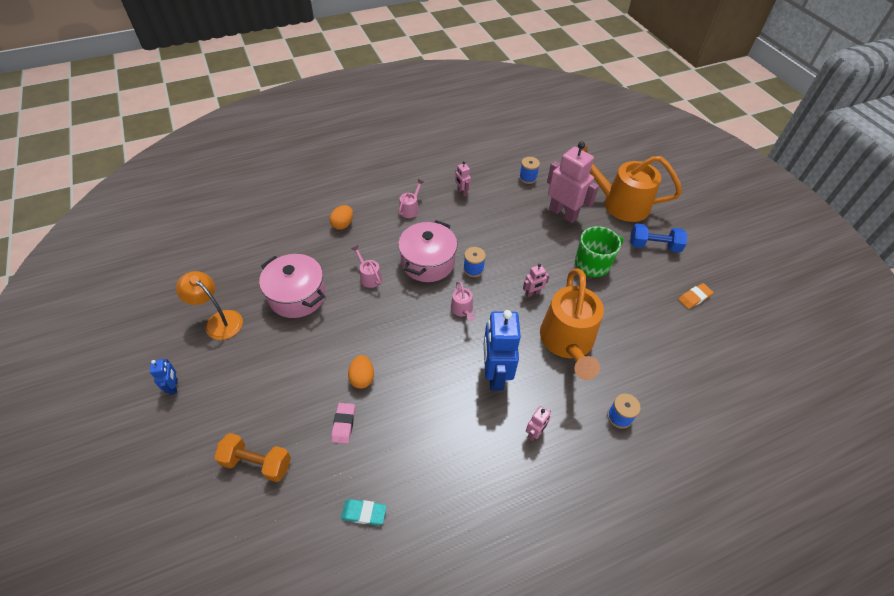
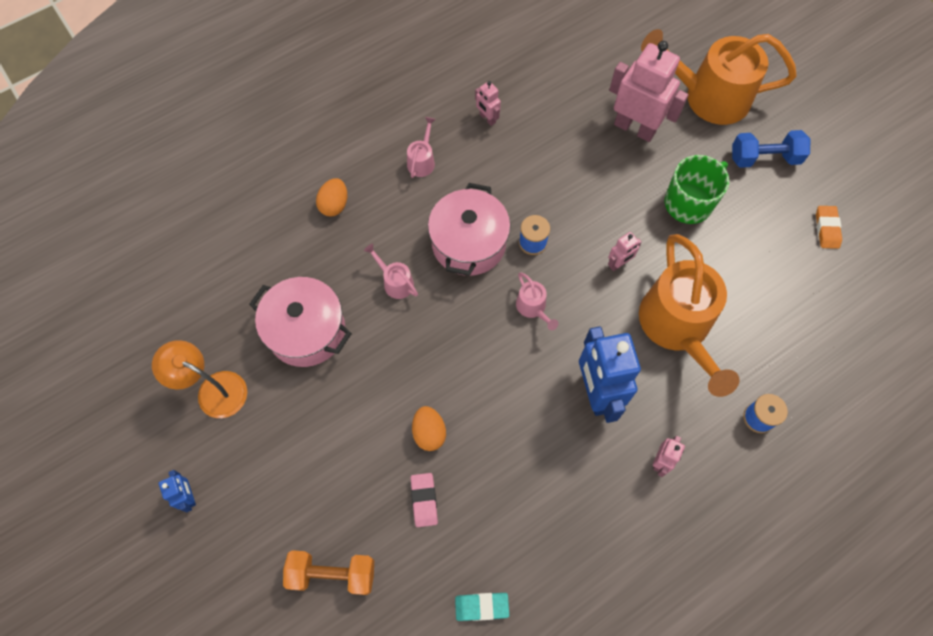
camera: 10 degrees left, 15 degrees up
(527, 178) = (574, 76): blue spool -> none
(694, 297) = (826, 229): orange eraser -> orange eraser turned 45 degrees counterclockwise

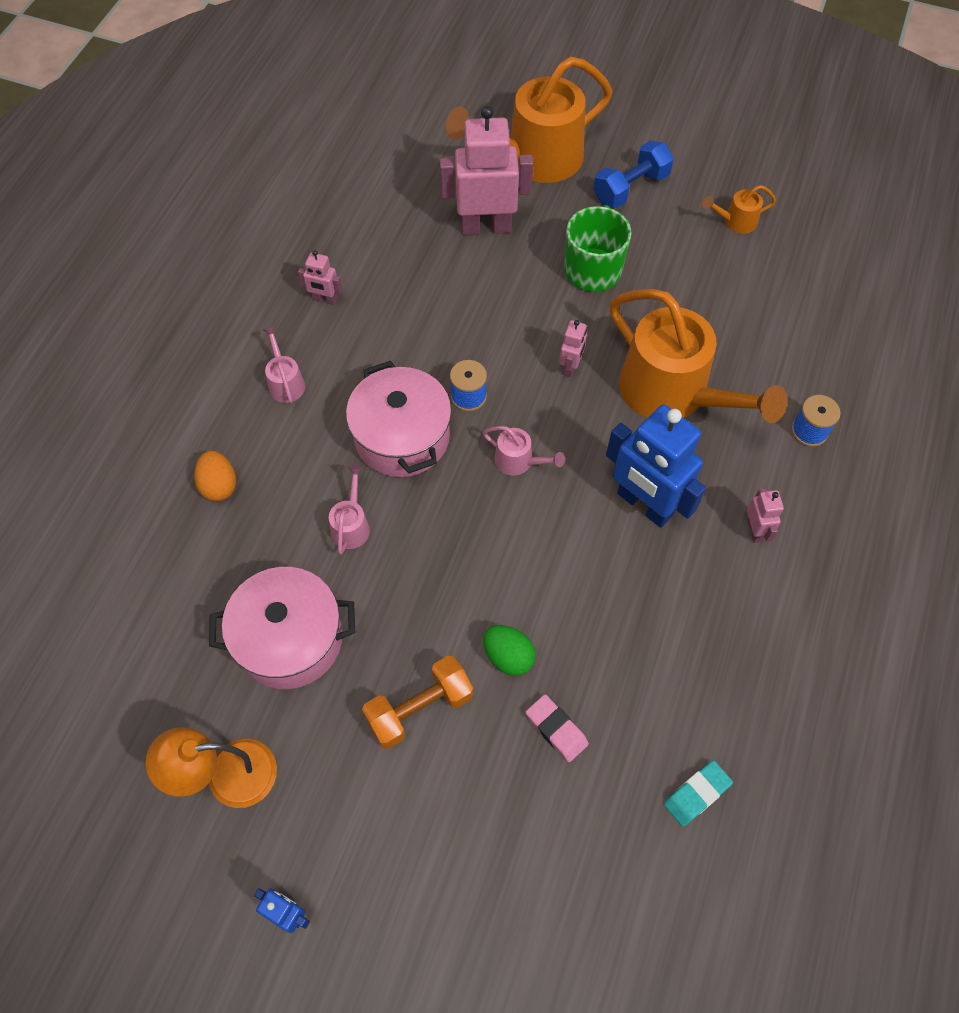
camera: 35 degrees left, 5 degrees down
(332, 574) = (518, 876): orange dumbbell -> orange dumbbell (419, 709)
(395, 282) = (351, 525): pink watering can -> pink watering can turned 90 degrees clockwise
(429, 433) = (508, 656): orange egg -> green egg
(826, 229) = (735, 222): orange eraser -> orange watering can

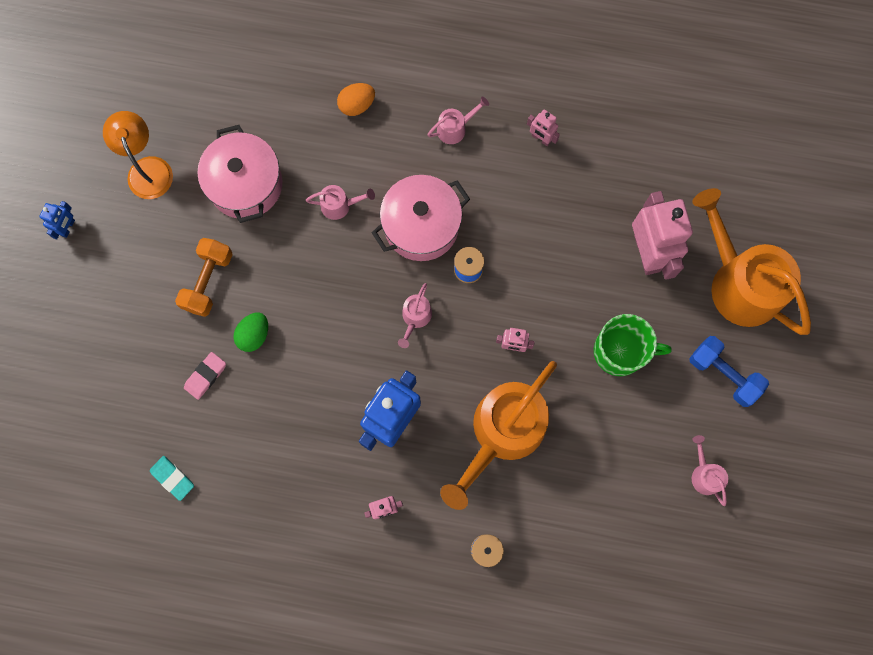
camera: 80 degrees right, 15 degrees up
(325, 299) = (541, 138): pink robot -> pink robot turned 60 degrees counterclockwise
(419, 709) = (208, 281): orange dumbbell -> orange dumbbell turned 60 degrees clockwise
(735, 222) = (704, 474): orange watering can -> pink watering can

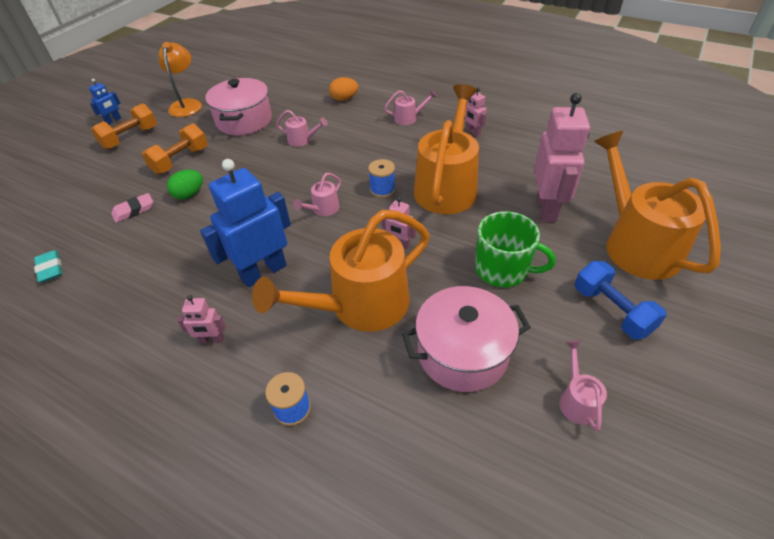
camera: 20 degrees right, 30 degrees down
(115, 256) = (130, 138): none -> orange dumbbell
(421, 226) = (357, 160): pink pot -> pink pot (462, 353)
(536, 244) = (447, 186): none -> orange watering can

